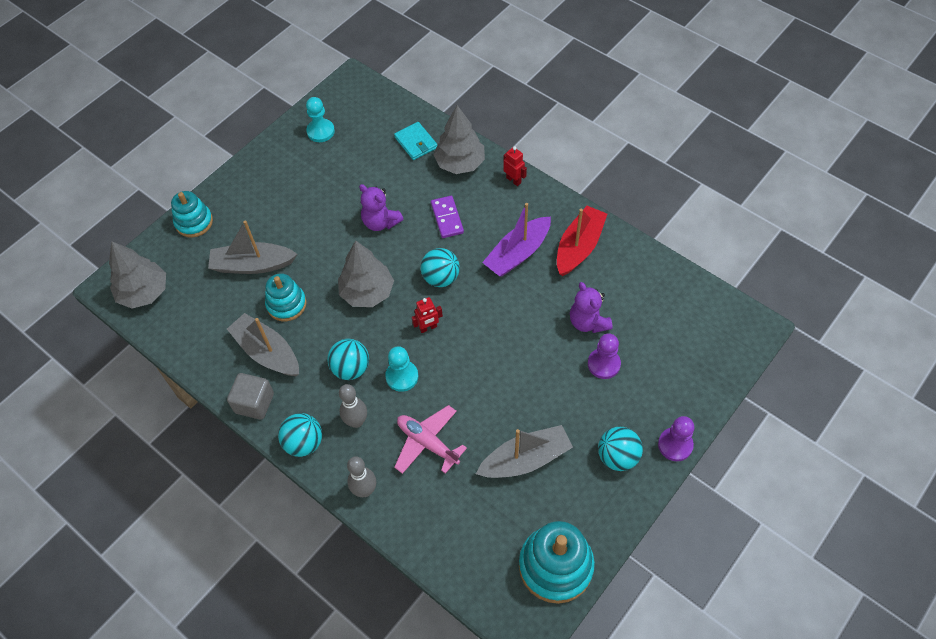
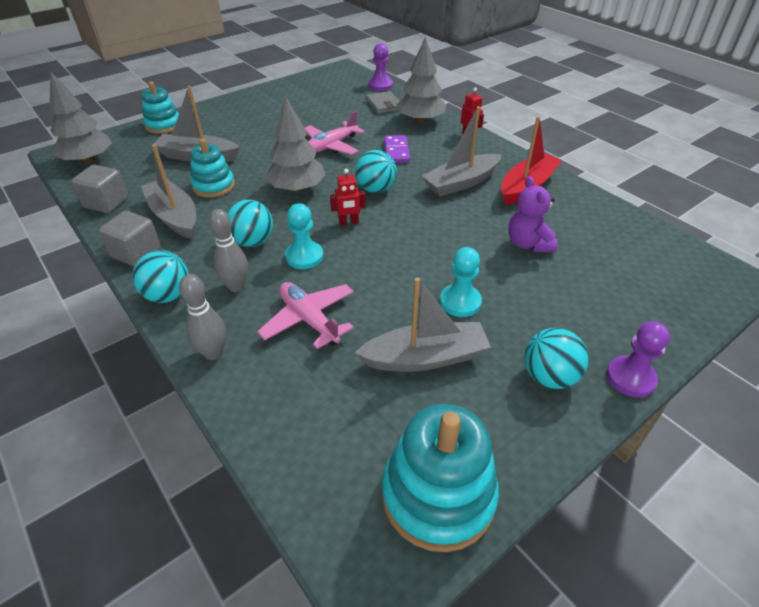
camera: 10 degrees right, 15 degrees down
(194, 348) = (106, 203): none -> grey cube
(320, 131) = (303, 90): turquoise pawn -> turquoise pawn (460, 302)
(380, 222) = (331, 146): purple teddy bear -> pink plane
(416, 142) = (384, 105): turquoise wallet -> grey wallet
(518, 253) = (461, 183): purple boat -> grey boat
(603, 364) = (542, 282): purple pawn -> purple pawn (380, 85)

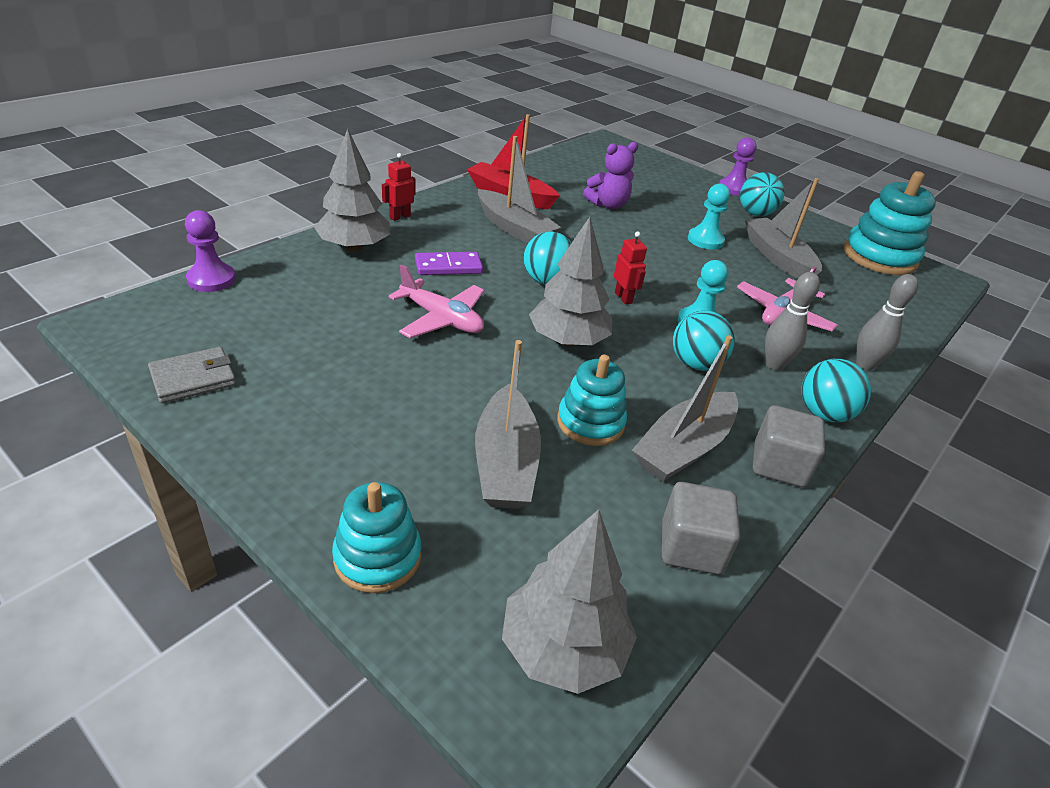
camera: 105 degrees left, 5 degrees down
(384, 105) = (296, 276): grey wallet -> grey wallet (193, 378)

